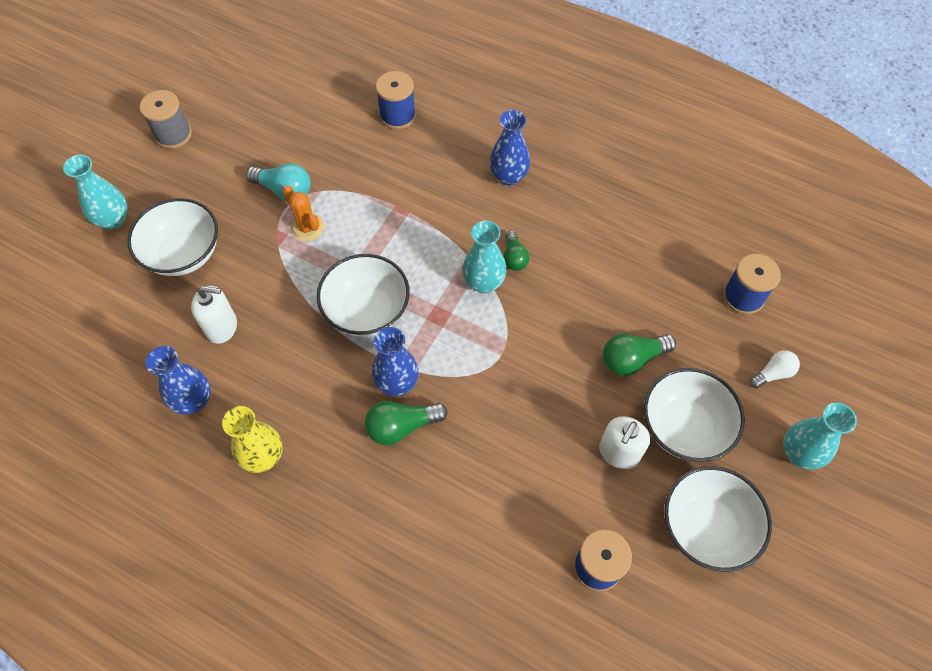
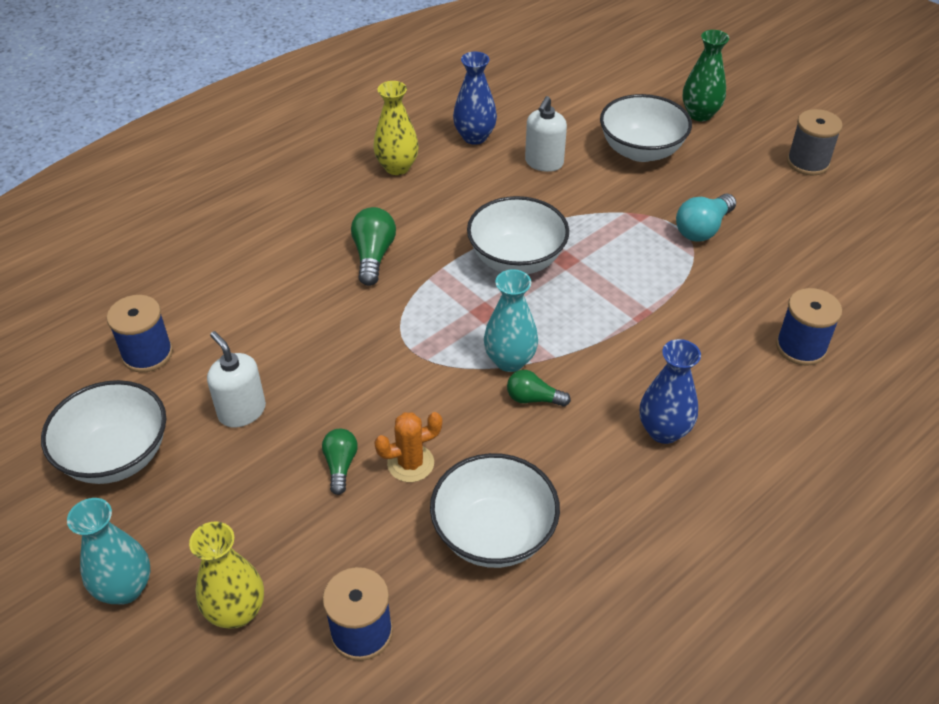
camera: 110 degrees right, 15 degrees down
(113, 220) = (700, 114): turquoise vase -> green vase
(307, 228) = (644, 236): orange cactus -> orange cactus (410, 463)
(397, 383) = (421, 263): blue vase -> none
(632, 359) = (340, 465): green light bulb -> green light bulb, size x0.66
(684, 427) = (230, 482): white bowl -> white bowl (494, 534)
(772, 373) = (236, 611): white light bulb -> yellow vase

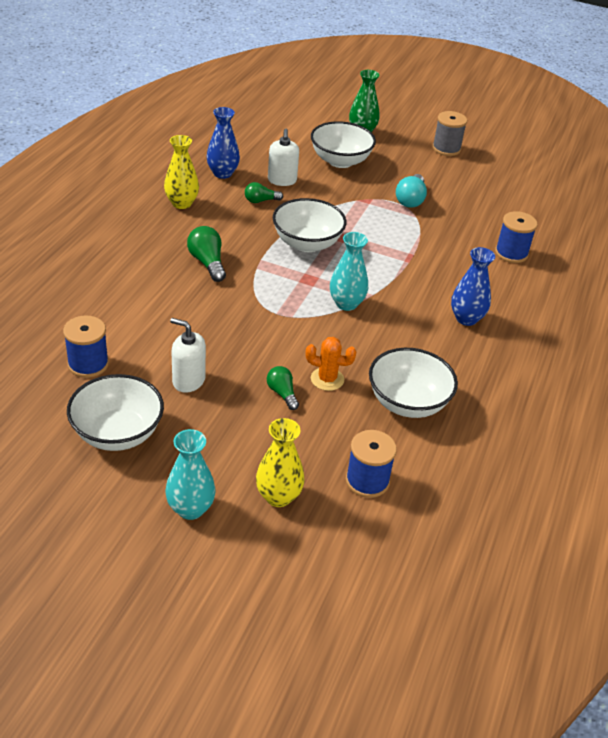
camera: 30 degrees left, 5 degrees down
(410, 463) = (327, 379): orange cactus -> orange cactus turned 60 degrees clockwise
(533, 399) = (377, 321): green light bulb -> green light bulb (260, 201)

